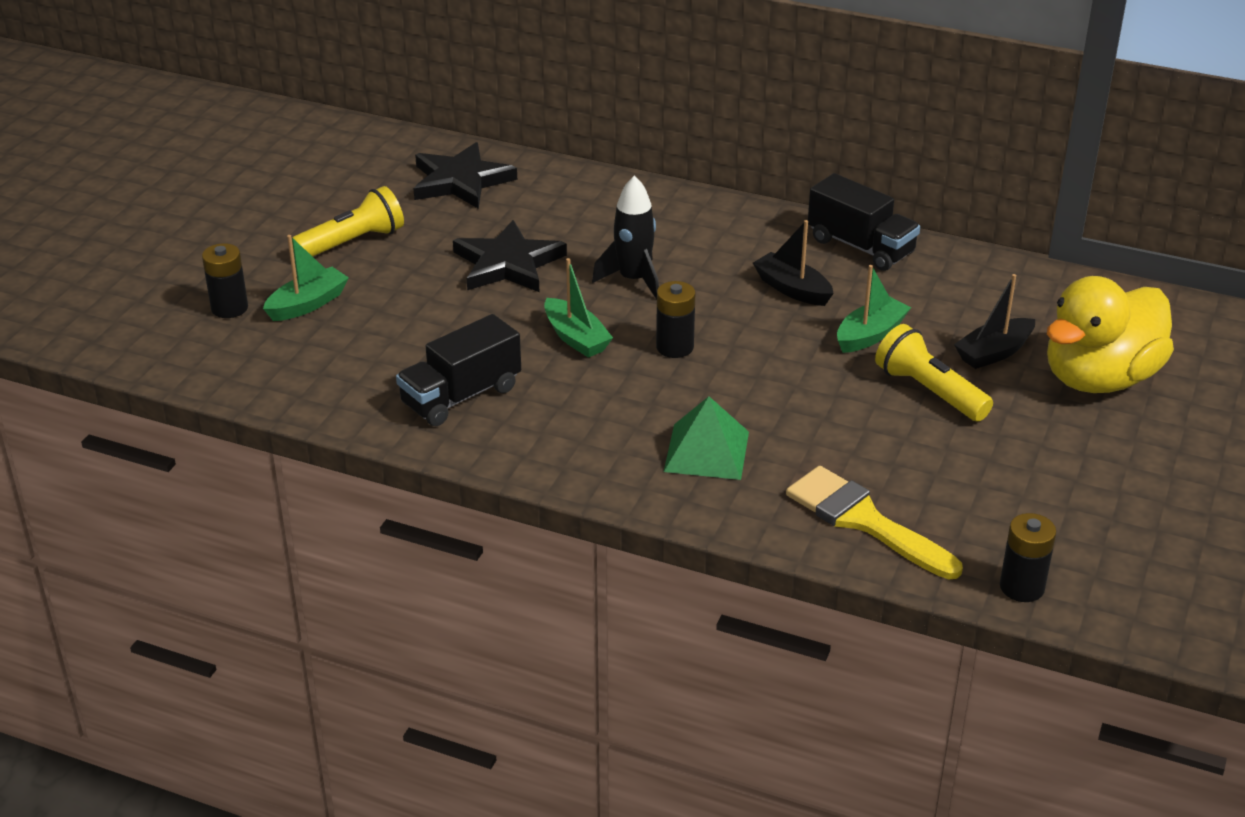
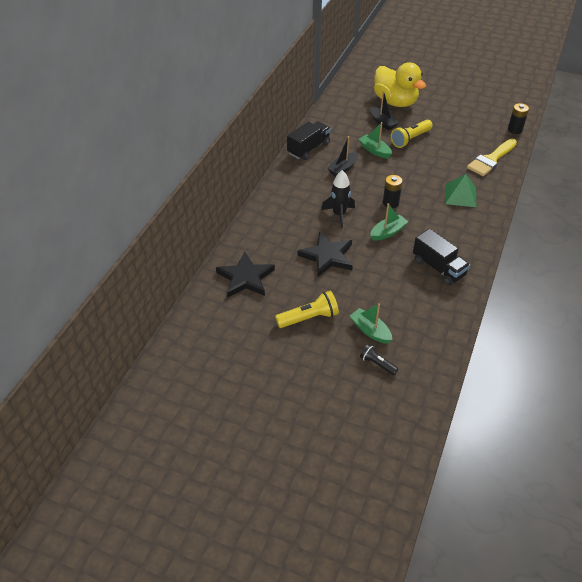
camera: 90 degrees left, 10 degrees up
(229, 308) = (377, 364): black battery -> black flashlight
(352, 242) = (309, 318): yellow flashlight -> yellow flashlight turned 105 degrees clockwise

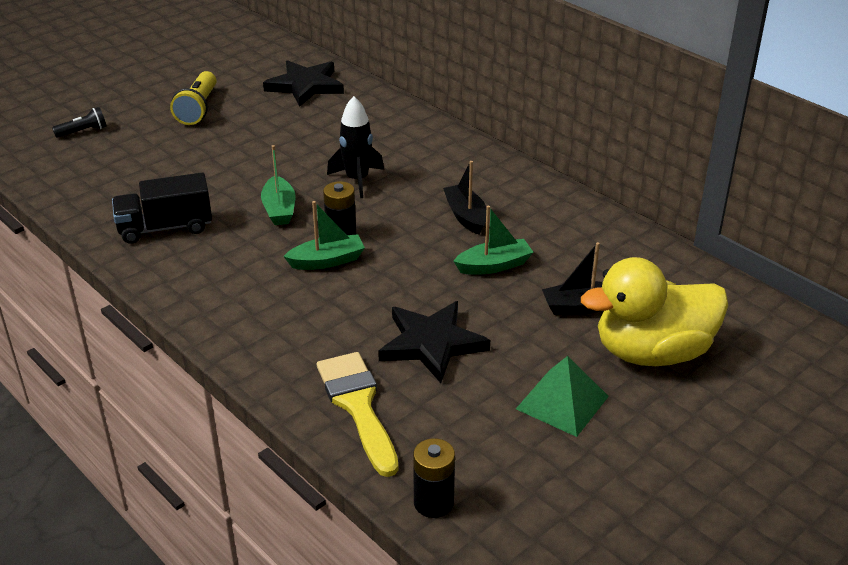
camera: 115 degrees right, 10 degrees down
(308, 149) = (547, 199): black truck -> none
(327, 256) = (283, 147): black star -> black star (431, 344)
(370, 330) = (131, 141): green boat -> green boat (327, 261)
(410, 139) = (501, 321): yellow flashlight -> none
(460, 195) = (292, 316): green pyramid -> green pyramid (562, 402)

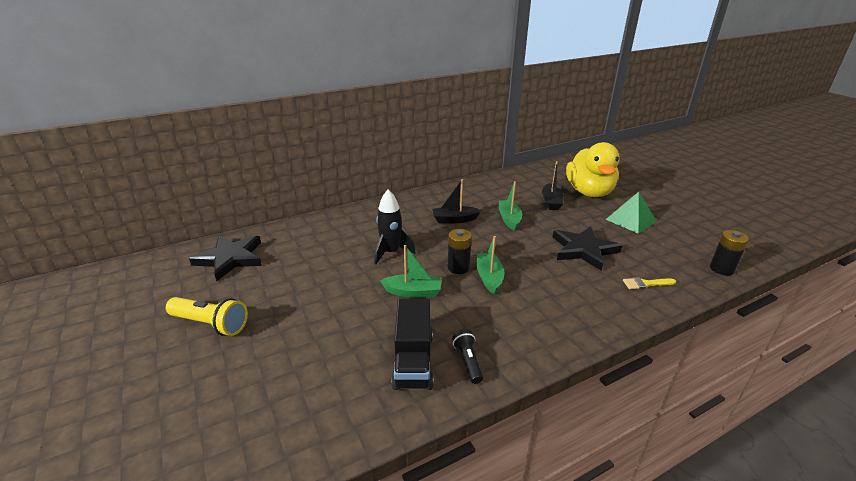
camera: 75 degrees left, 5 degrees down
(83, 131) = (176, 422): black flashlight -> black flashlight (468, 362)
(358, 406) = (646, 284): yellow brush -> yellow brush, size x0.49

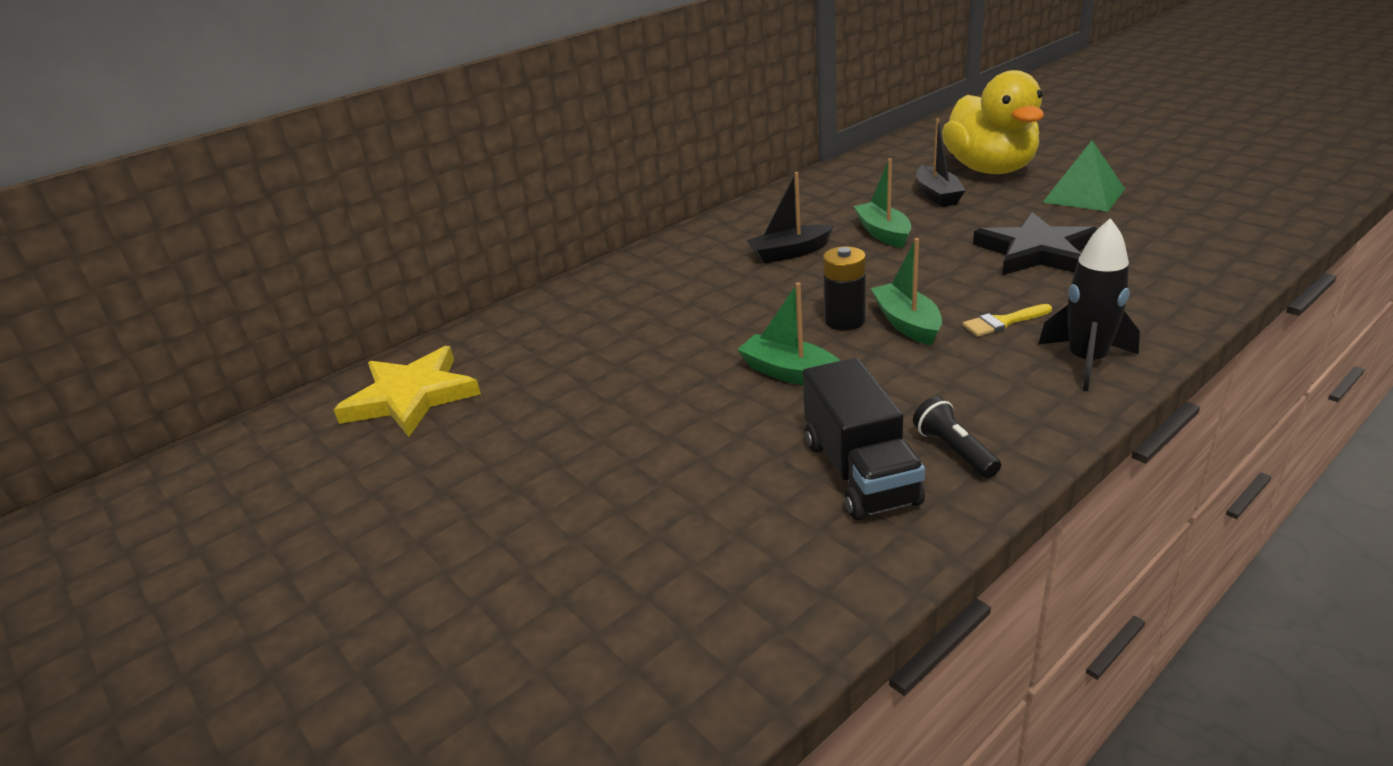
camera: 10 degrees left, 0 degrees up
(211, 324) = (445, 505): yellow flashlight -> none
(230, 259) = (411, 397): black star -> yellow star
(391, 252) = (710, 323): black rocket -> black rocket (1087, 361)
(413, 292) = (790, 373): green boat -> green boat turned 135 degrees counterclockwise
(646, 284) = (1166, 278): yellow brush -> yellow brush (1003, 322)
(721, 269) = (1267, 233): black battery -> none

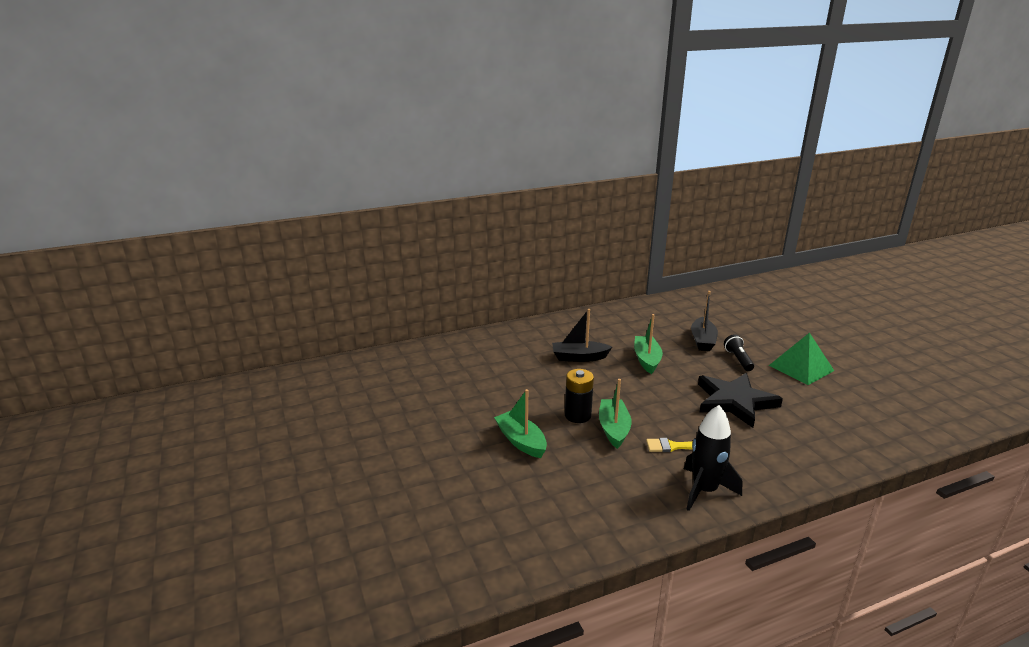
camera: 15 degrees right, 5 degrees down
(411, 397) = (311, 392): yellow star -> none
(860, 472) = (515, 518): black truck -> none
(954, 451) = (577, 523): black flashlight -> black flashlight (738, 359)
(990, 169) = (753, 330): yellow duck -> none

